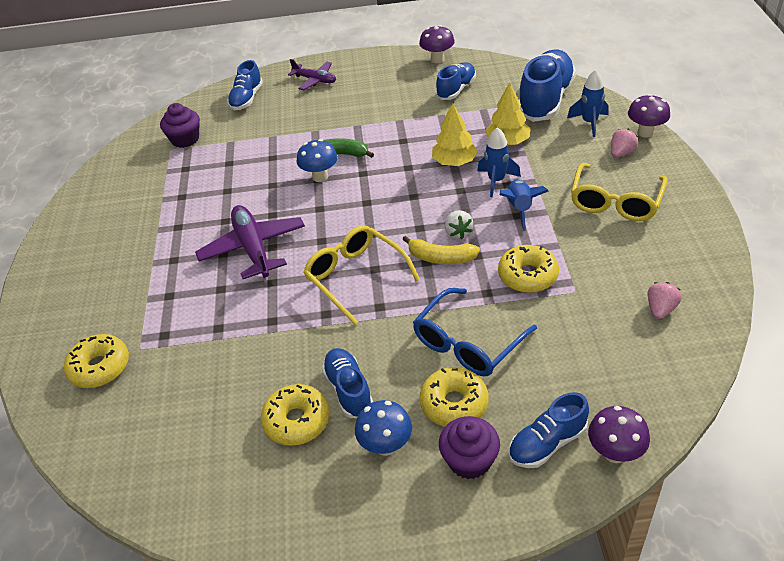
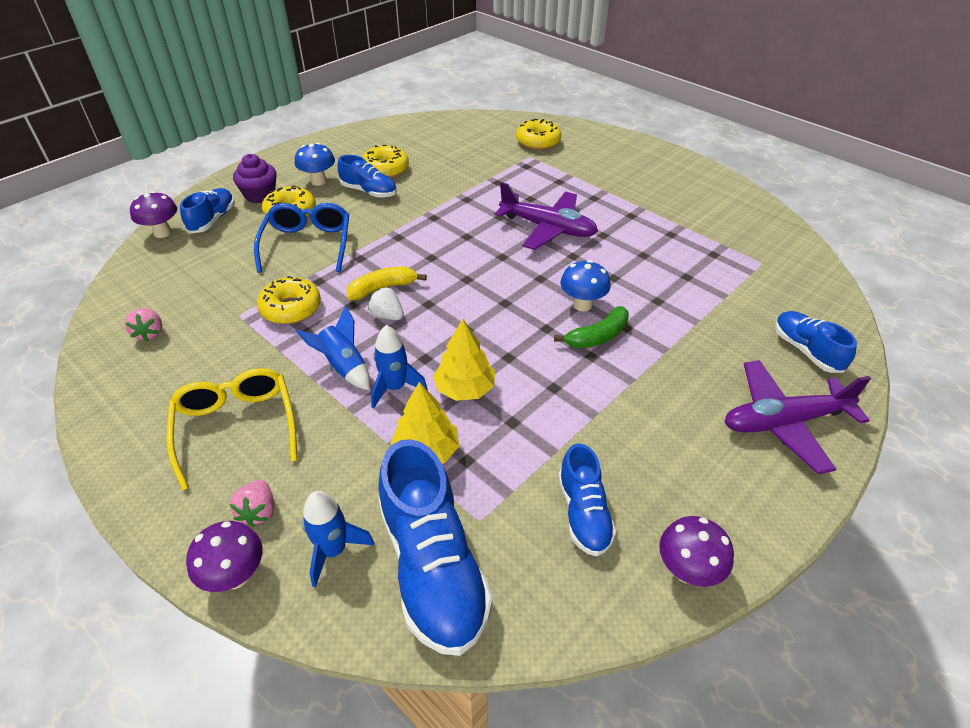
camera: 135 degrees right, 0 degrees up
(185, 139) = (769, 277): purple cupcake -> none
(315, 80) = (784, 422): purple plane -> purple plane, size x1.65
(355, 277) = (440, 246): yellow glasses -> none

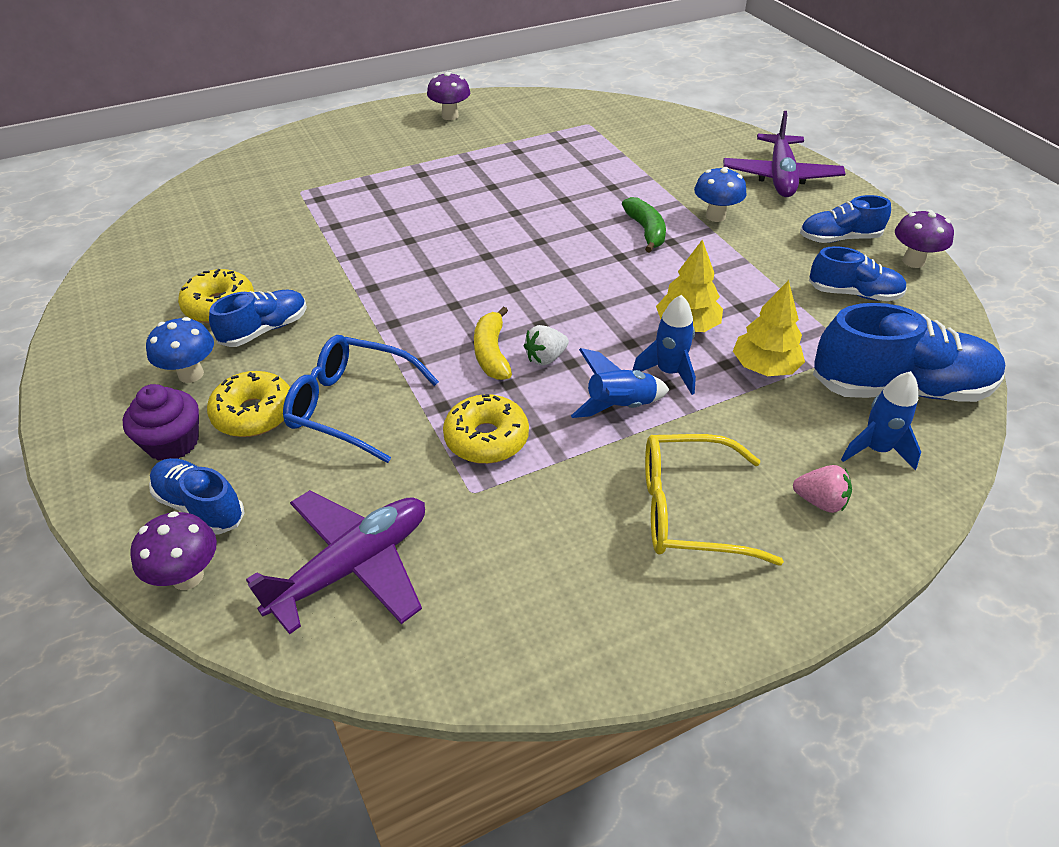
camera: 70 degrees left, 0 degrees up
(150, 333) = (462, 597): pink strawberry -> none
(236, 576) = (900, 526): purple mushroom -> purple mushroom (450, 116)
(538, 142) = (273, 178): yellow donut -> none
(547, 228) = (456, 215): purple plane -> purple plane (352, 567)
(582, 305) = (596, 227): blue mushroom -> blue mushroom (715, 216)
(806, 351) = (707, 142): blue shoe -> blue shoe (839, 239)

